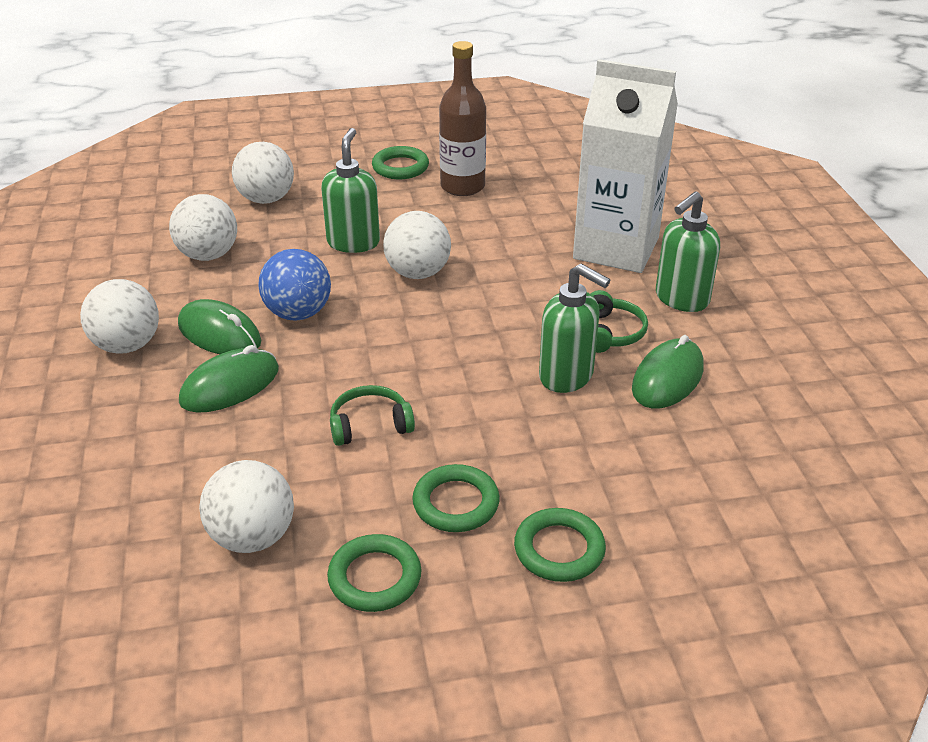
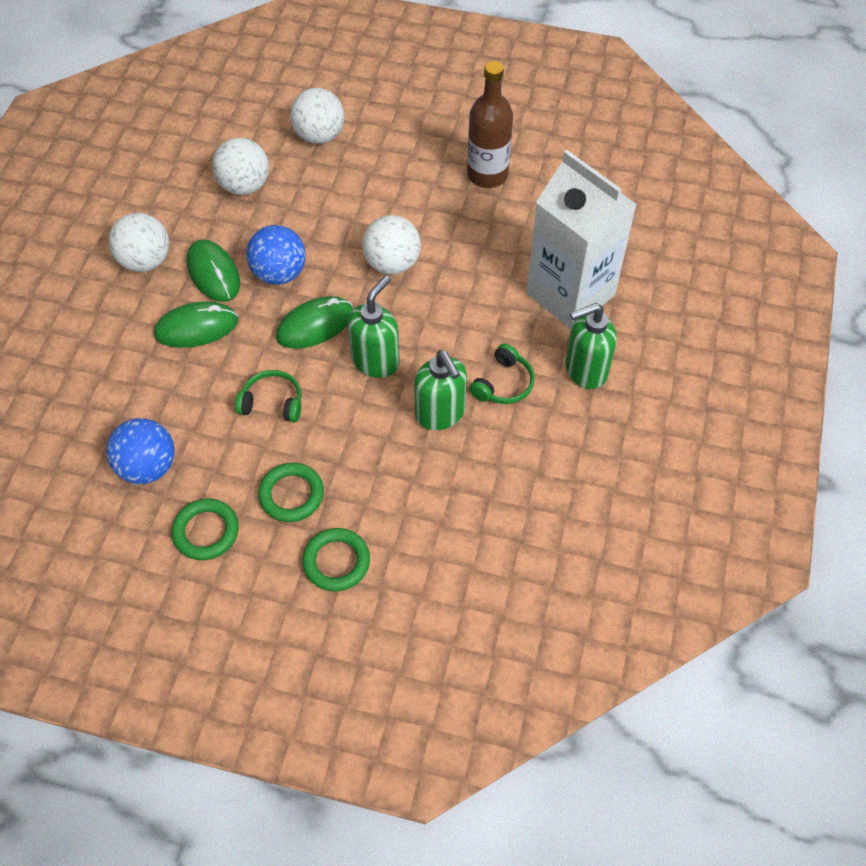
camera: 25 degrees right, 20 degrees up
(253, 537) = (148, 467): white ball -> blue ball
(353, 242) = (361, 211): green soap dispenser -> green soap dispenser (376, 360)
(400, 167) = (449, 133): green ring -> none
(667, 378) = (516, 446): green mouse -> green mouse (315, 325)

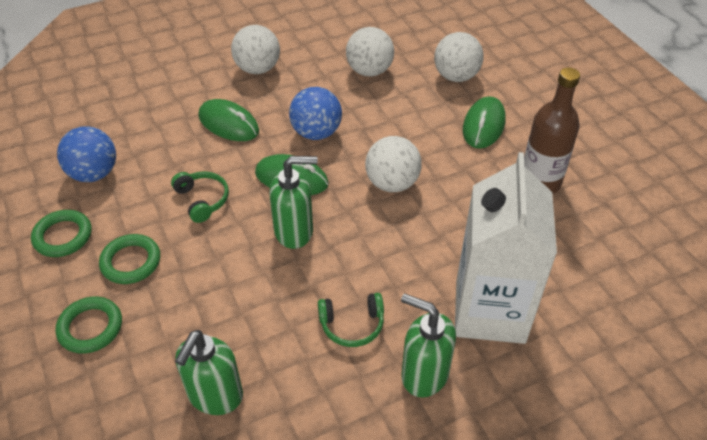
camera: 50 degrees right, 10 degrees down
(213, 273) = (281, 103): green mouse -> green mouse (484, 125)
(440, 413) = (283, 302): green soap dispenser -> green soap dispenser (215, 396)

